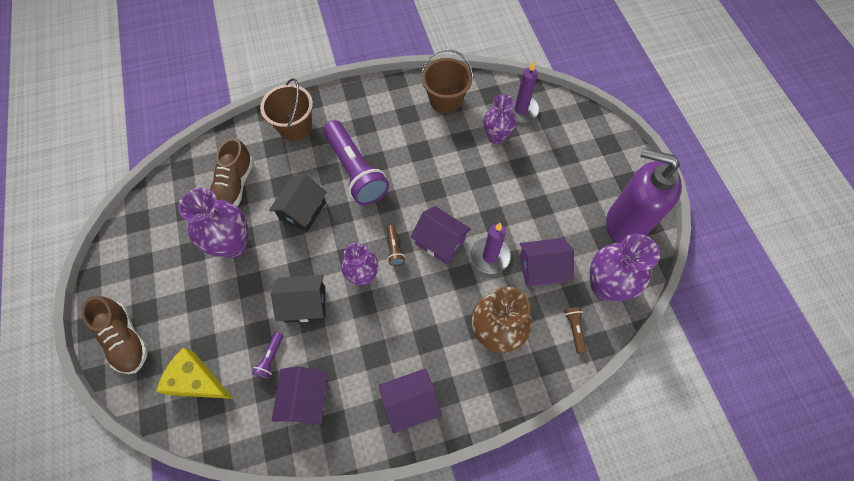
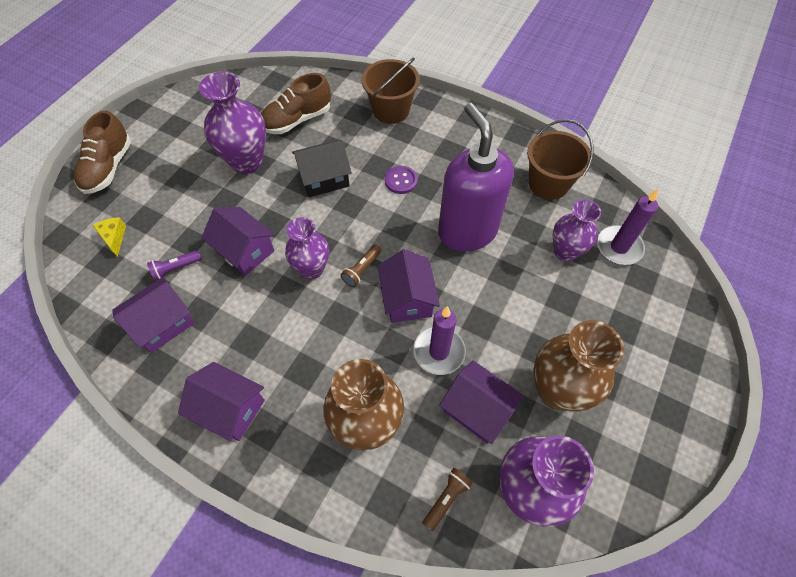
camera: 45 degrees right, 5 degrees down
(197, 381) = (114, 238): yellow cheese -> yellow cheese, size x0.54
(305, 304) = (245, 250): black house -> purple house
(355, 171) = (401, 181): purple flashlight -> purple button
(568, 220) = (557, 390): none -> brown vase
(625, 223) = (620, 450): purple soap dispenser -> purple soap dispenser (467, 231)

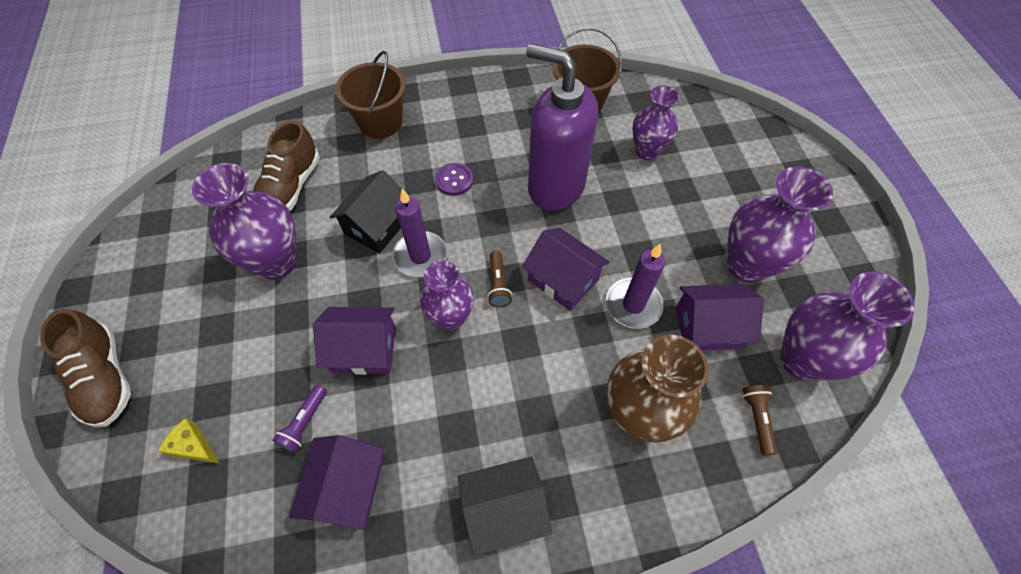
camera: 40 degrees left, 0 degrees up
(230, 409) = (504, 509): purple house -> black house
(557, 390) = (747, 265): brown vase -> purple vase
(619, 247) = (681, 121): purple candle -> purple candle (420, 256)

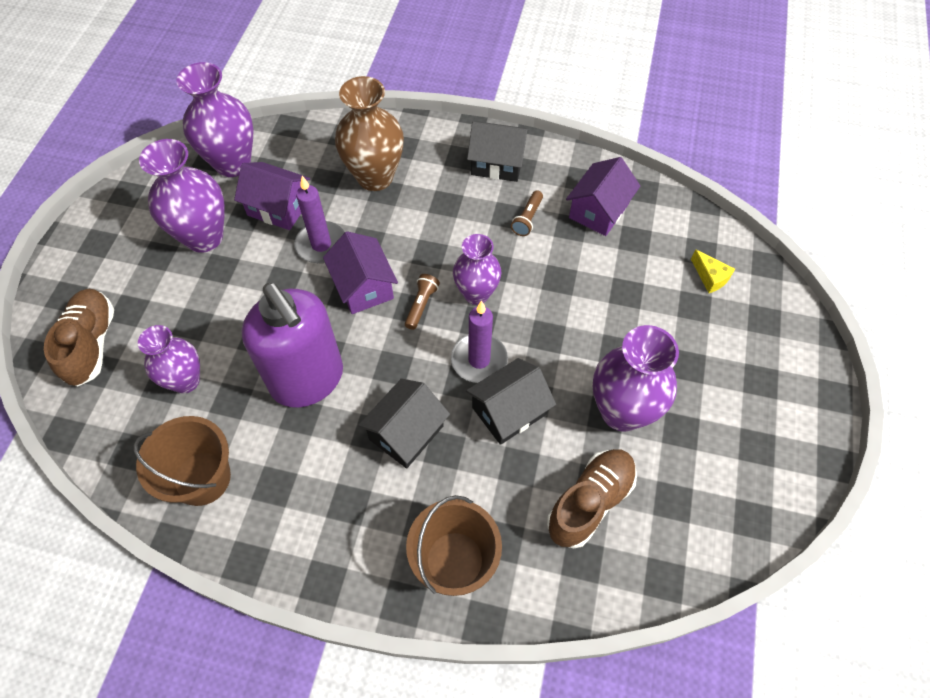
camera: 155 degrees left, 0 degrees up
(105, 378) = (789, 359): brown shoe -> brown shoe (91, 344)
(305, 422) = (621, 261): purple flashlight -> none
(364, 349) = (559, 296): purple house -> none
(454, 180) = (406, 433): purple button -> black house
(757, 419) = (298, 145): brown flashlight -> brown flashlight (527, 219)

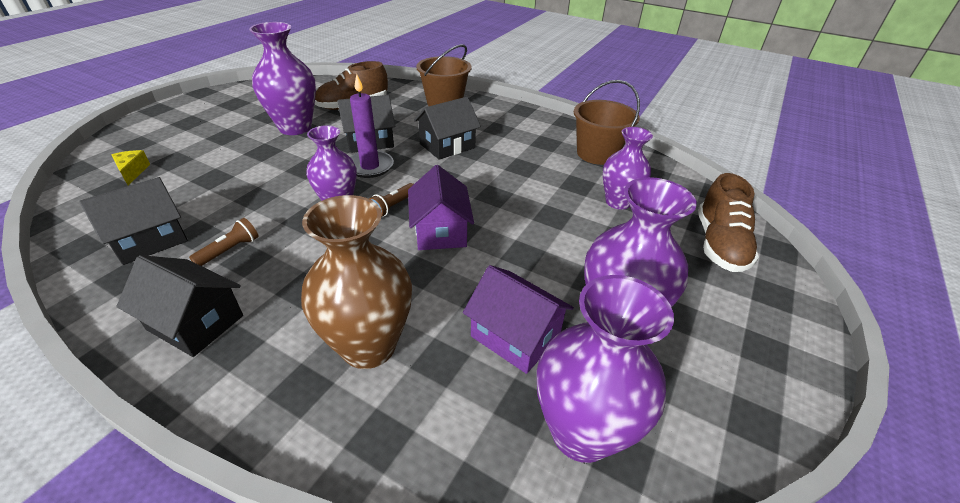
camera: 165 degrees left, 20 degrees down
(308, 380) = (512, 183): purple soap dispenser -> none
(321, 245) = (471, 278): purple candle -> none
(598, 211) = (150, 240): purple house -> black house

